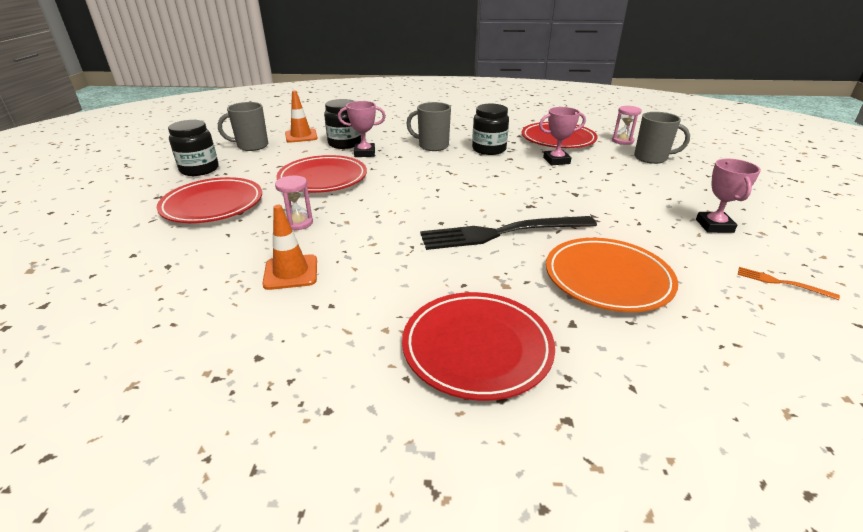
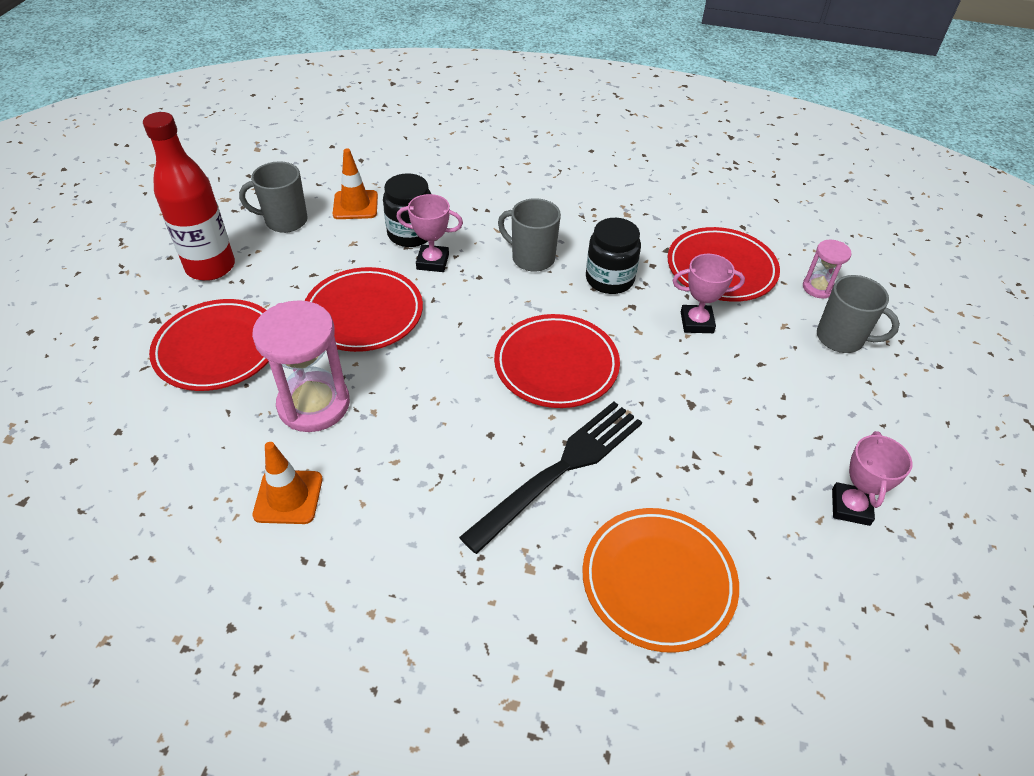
camera: 10 degrees right, 15 degrees up
(199, 169) = (211, 267): black jar -> red bottle
(298, 223) = (314, 404): pink hourglass -> pink hourglass, size x1.92
(477, 348) = (461, 663): red plate -> red plate (556, 365)
(502, 233) = (560, 470): black fork -> black fork turned 135 degrees clockwise
(781, 283) = (876, 632): orange fork -> none

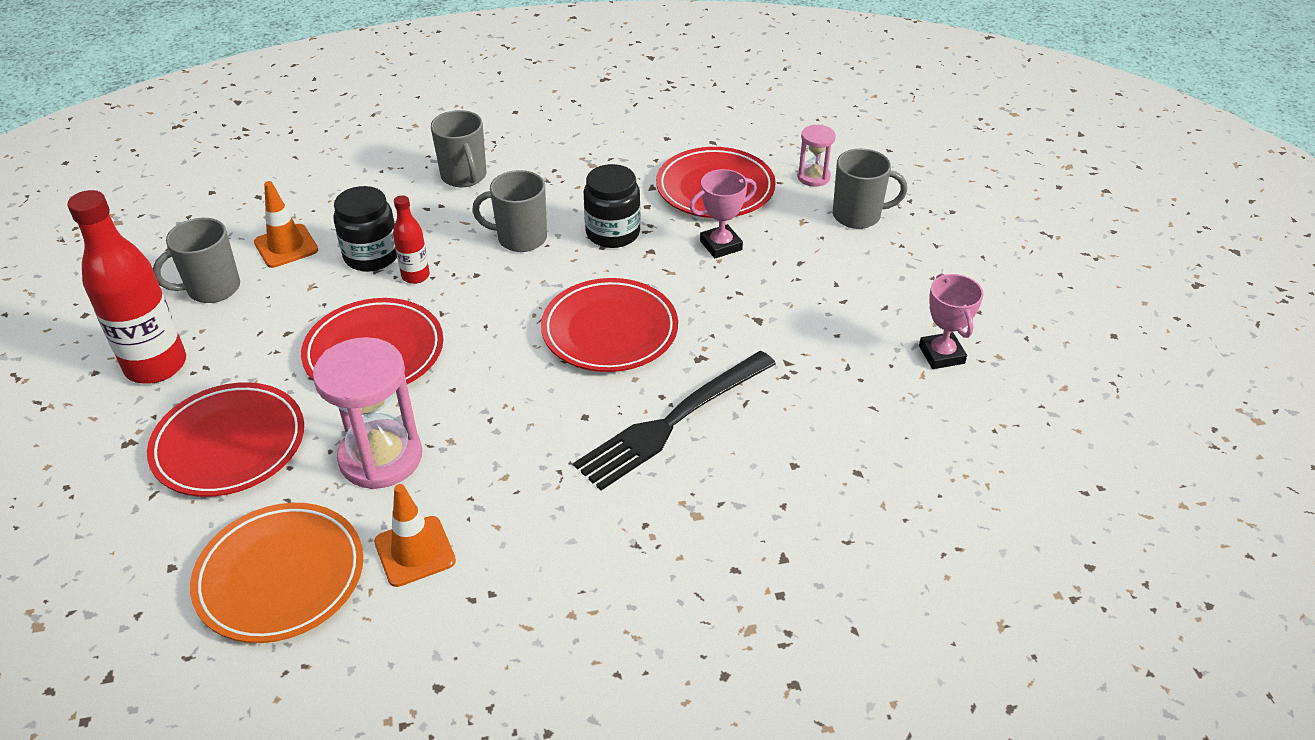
camera: 25 degrees left, 5 degrees down
(432, 262) = (415, 276): pink trophy -> red bottle
(519, 192) = (464, 176): none -> grey mug
(560, 470) = (672, 421): black fork -> black fork turned 150 degrees counterclockwise
(658, 581) = (816, 478): orange plate -> orange plate (280, 577)

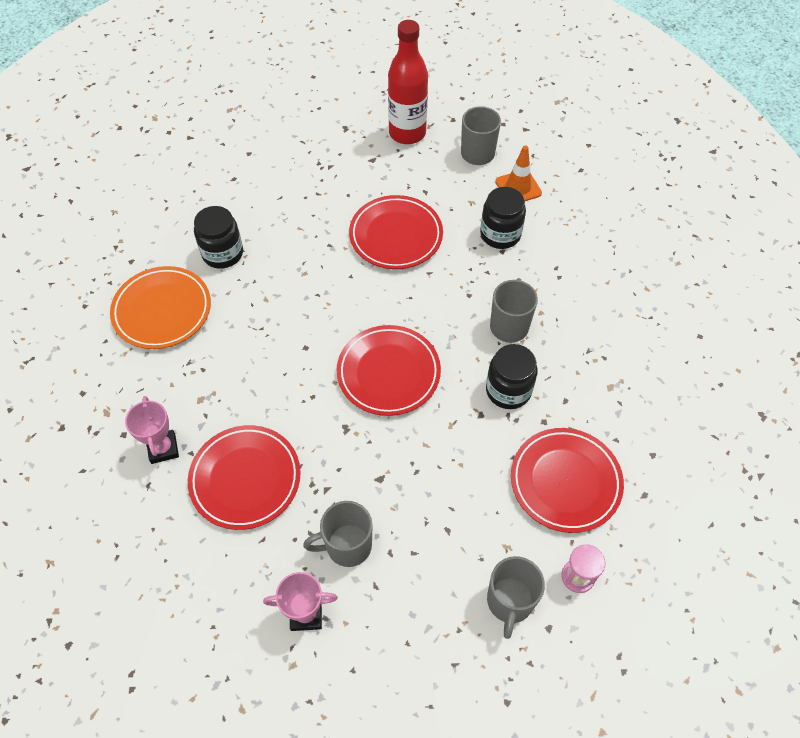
camera: 100 degrees right, 15 degrees up
(229, 445) = (331, 170): red plate -> red plate (245, 479)
(280, 577) = (226, 196): orange plate -> orange plate (162, 310)
(381, 457) = (300, 238): pink hourglass -> none
(415, 276) = (472, 259): red bottle -> none
(415, 551) = (222, 253): orange traffic cone -> black jar
(464, 176) = (598, 293): grey mug -> grey mug (347, 546)
(672, 421) = (286, 399): black fork -> none
(721, 245) = (480, 470): pink trophy -> pink trophy (163, 448)

